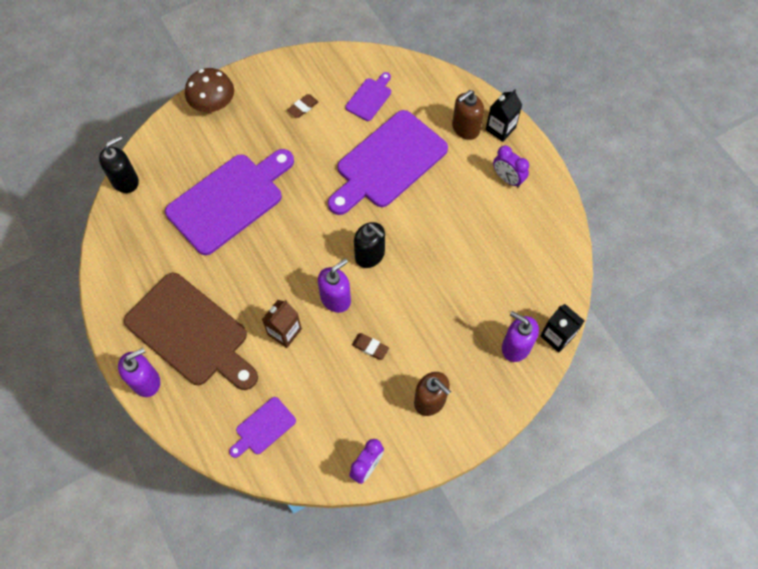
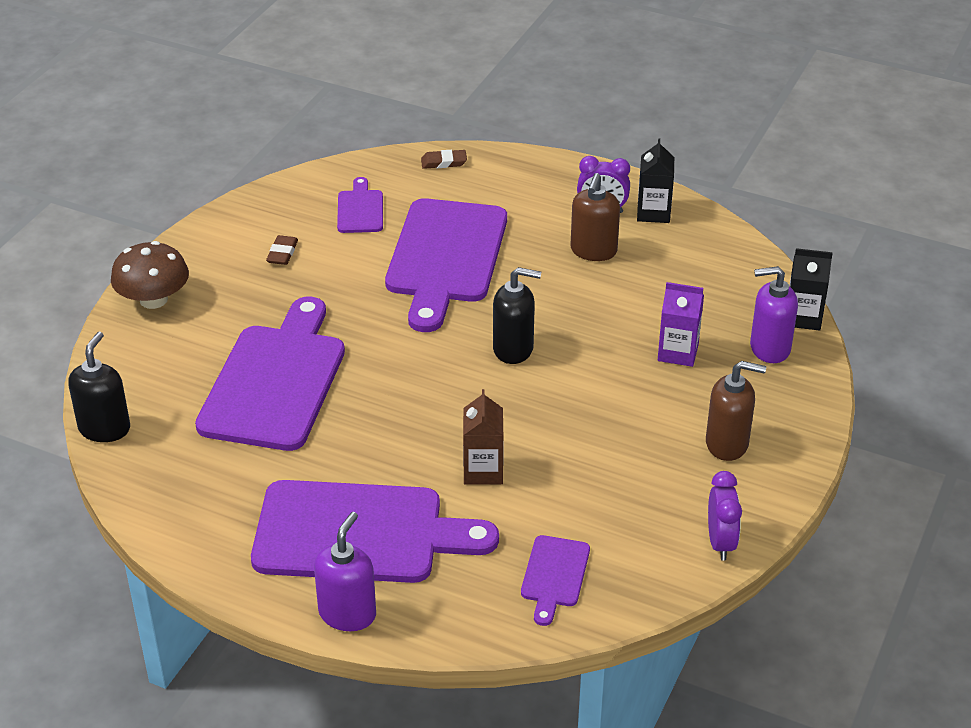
camera: 35 degrees left, 25 degrees down
(191, 332) = (359, 533): brown cutting board -> purple cutting board
(336, 298) = (514, 408): purple soap dispenser -> none
(370, 347) = (604, 432): brown eraser -> brown eraser (444, 162)
(459, 316) = (678, 352): none -> purple carton
(465, 129) = (506, 189): brown soap dispenser -> brown soap dispenser (593, 251)
(500, 129) = (547, 172): black carton -> black carton (653, 212)

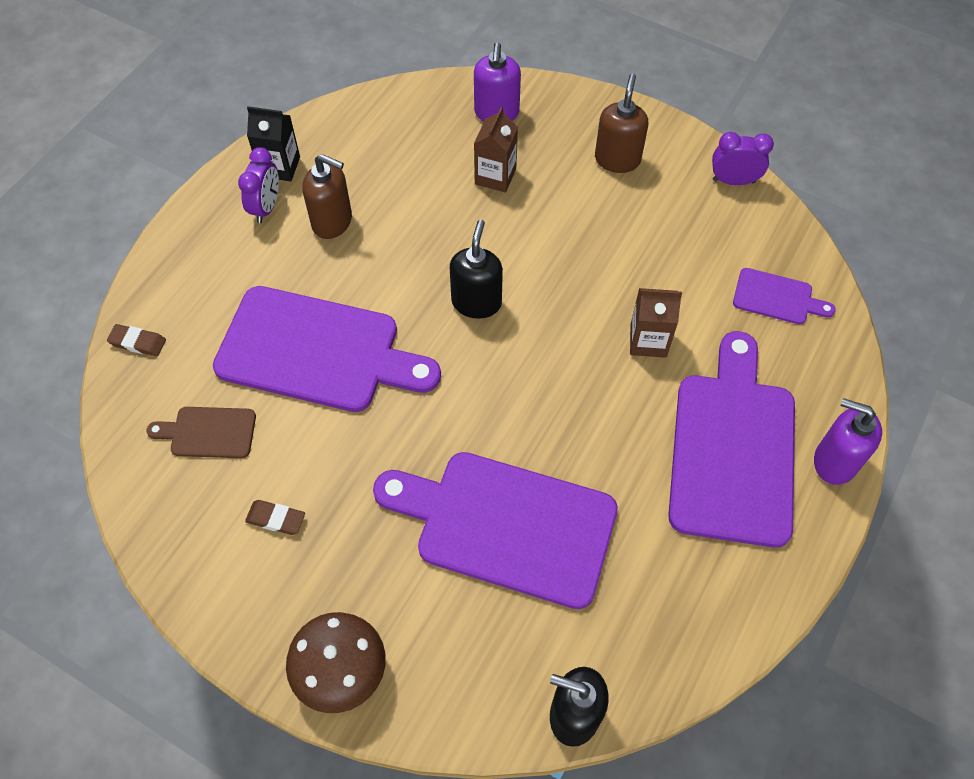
camera: 85 degrees left, 20 degrees up
(360, 209) = (208, 432): purple cutting board -> brown cutting board
(444, 162) = (138, 342): brown eraser -> brown eraser turned 75 degrees counterclockwise
(678, 352) = (495, 176): purple carton -> brown carton
(803, 317) = (457, 84): black carton -> none

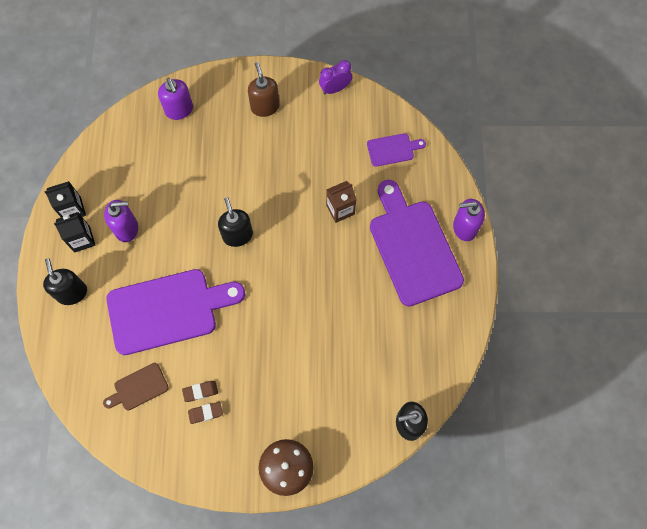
camera: 30 degrees left, 10 degrees up
(138, 342) = (63, 359): brown eraser -> brown eraser (200, 391)
(208, 265) = (72, 292): none -> black soap dispenser
(266, 207) = (82, 239): purple clock -> black carton
(332, 222) = (127, 228): brown soap dispenser -> purple soap dispenser
(495, 176) = (202, 152): brown carton -> none
(506, 526) = (324, 350): purple cutting board -> none

